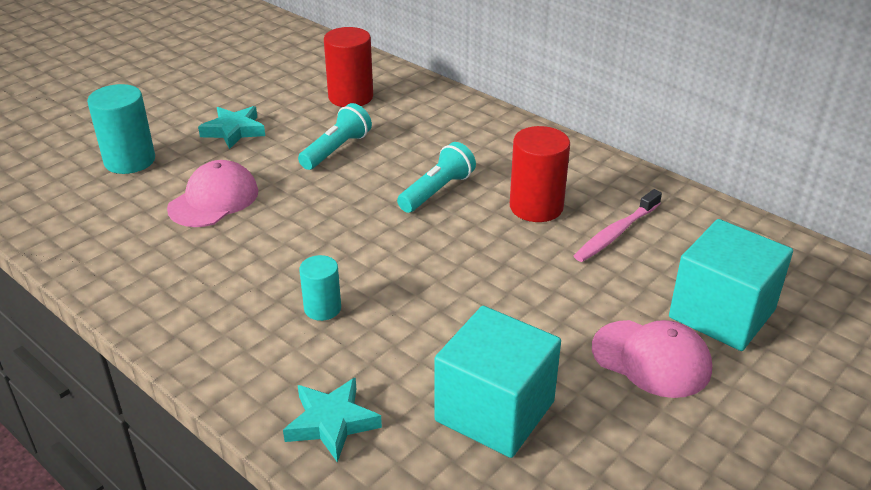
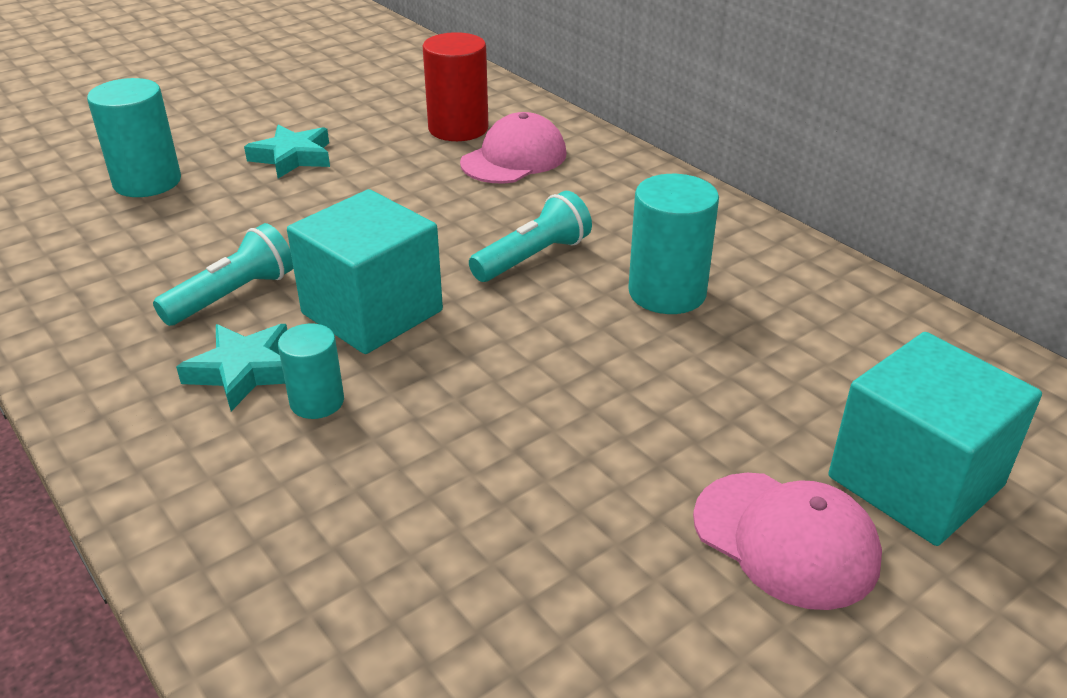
camera: 10 degrees right, 0 degrees up
(214, 200) = (231, 240): pink cap -> pink cap (514, 158)
(331, 422) = (265, 574): turquoise star -> turquoise star (244, 371)
(336, 150) = (415, 192): turquoise flashlight -> turquoise flashlight (233, 295)
(494, 411) = (515, 591): turquoise cube -> turquoise cube (372, 312)
(536, 207) = (667, 293): red cylinder -> turquoise cylinder
(616, 233) = (776, 341): pink toothbrush -> none

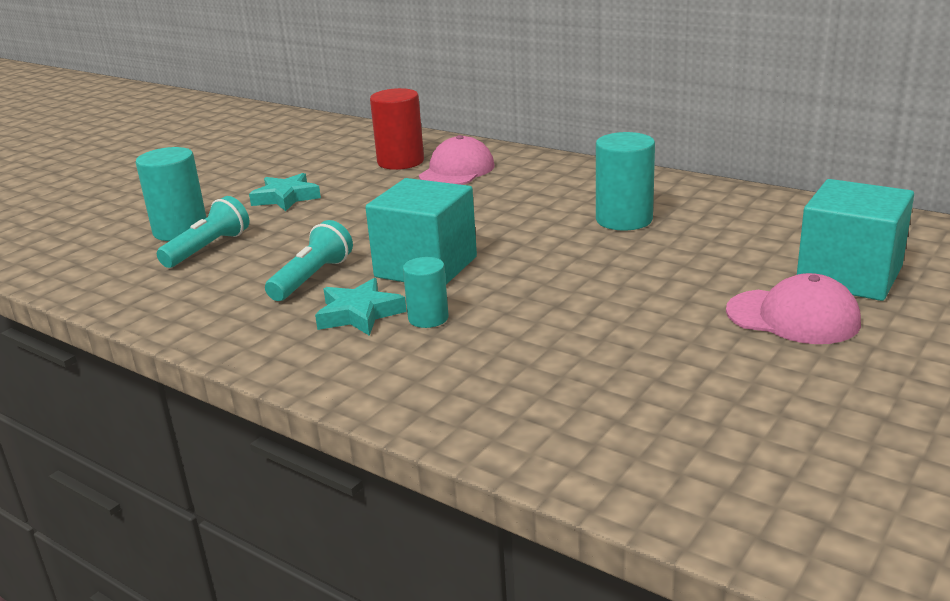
camera: 15 degrees left, 10 degrees down
(533, 257) = (516, 219): turquoise flashlight -> turquoise flashlight (208, 248)

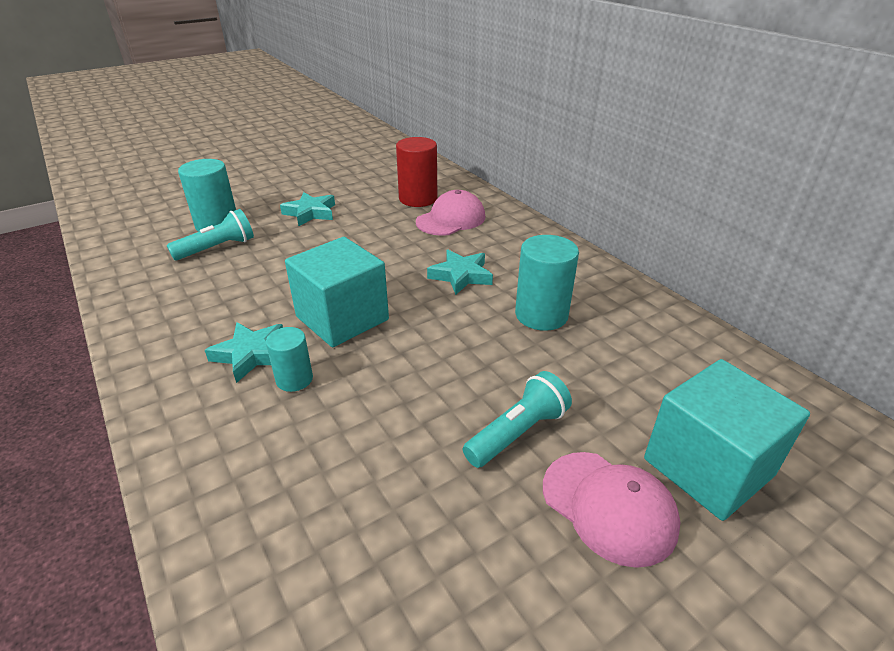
camera: 20 degrees right, 10 degrees up
(312, 278) = (255, 302): turquoise flashlight -> turquoise flashlight (517, 432)
(515, 210) = (461, 276): none -> turquoise star

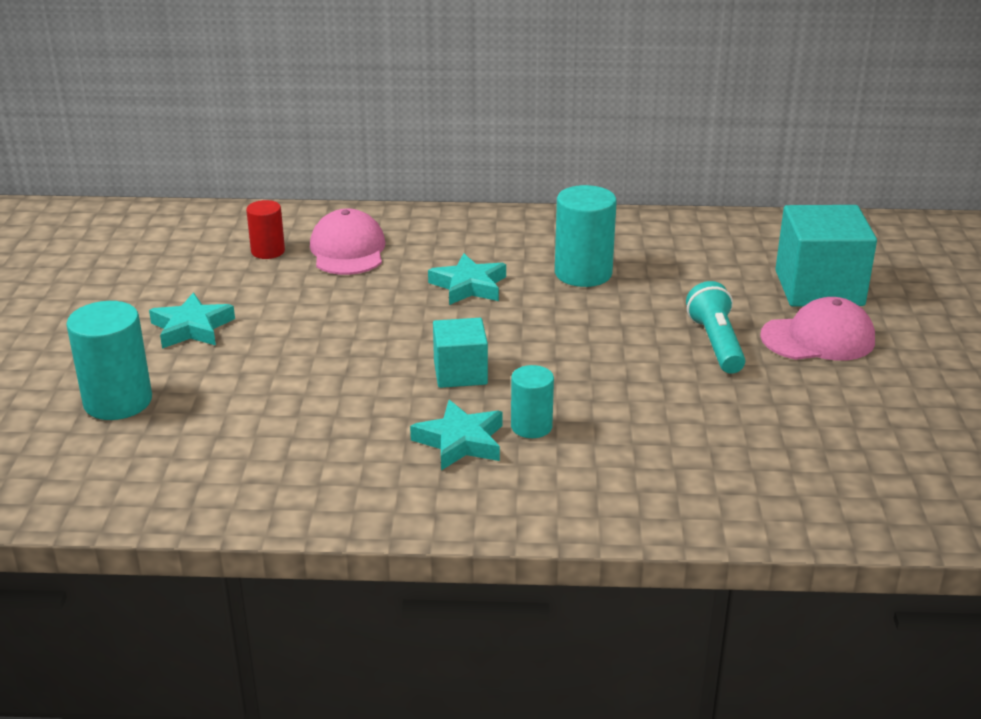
camera: 55 degrees left, 5 degrees down
(217, 248) = (188, 414): turquoise flashlight -> none
(342, 318) = (460, 373): turquoise cube -> turquoise cube, size x0.59
(418, 199) = (268, 251): red cylinder -> red cylinder, size x0.60

